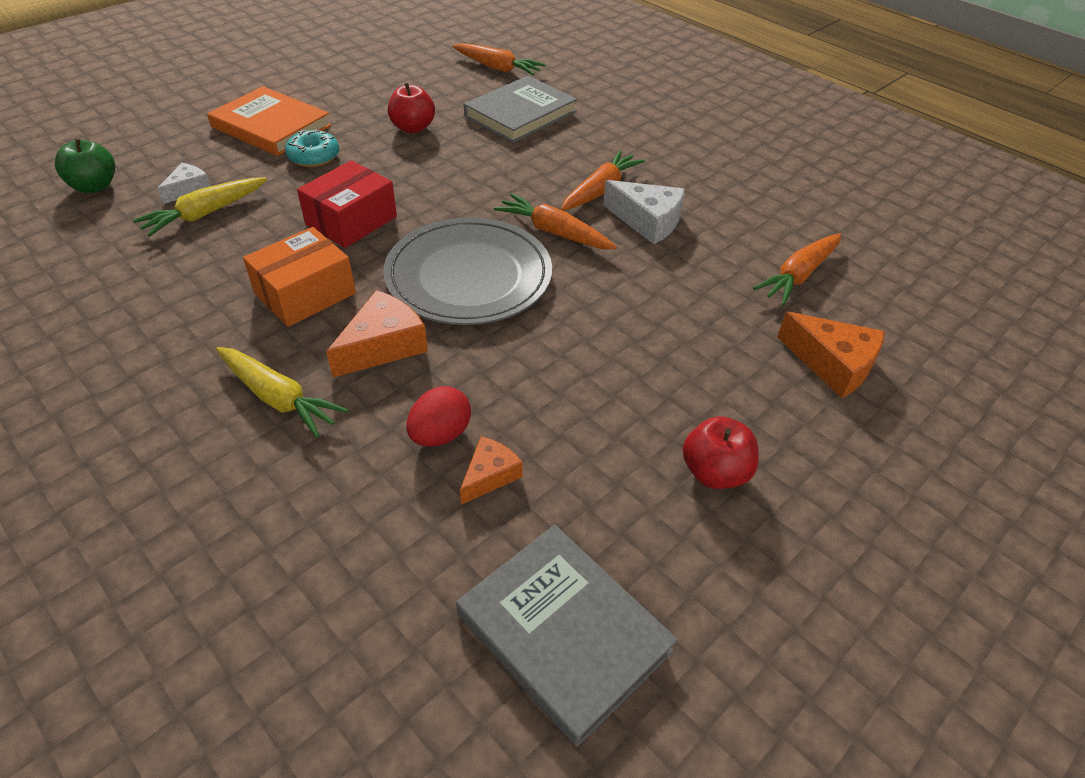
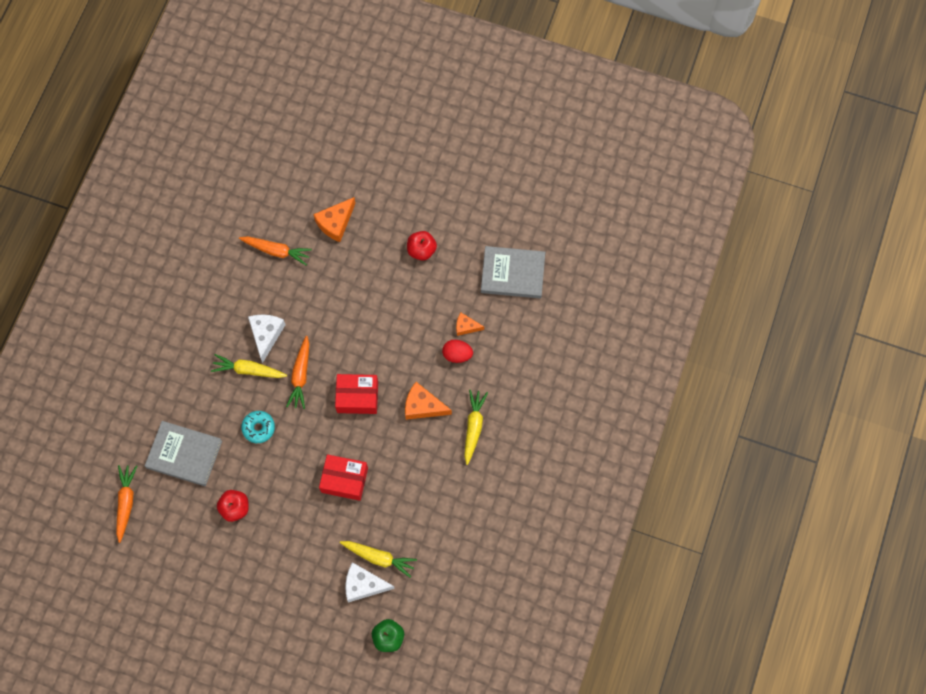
camera: 115 degrees left, 25 degrees up
(188, 189) = (363, 585): white cheese -> white cheese, size x1.63
(271, 126) = (278, 592): orange book -> none
(305, 293) = (409, 462): orange box -> none
(314, 157) = (297, 542): turquoise donut -> turquoise donut (258, 428)
(468, 276) = (357, 397): grey plate -> red box
(563, 632) = (512, 274): grey book -> grey book turned 75 degrees clockwise
(600, 190) = (248, 370): orange carrot -> yellow carrot
(832, 364) = (335, 223): orange cheese -> orange cheese turned 150 degrees counterclockwise

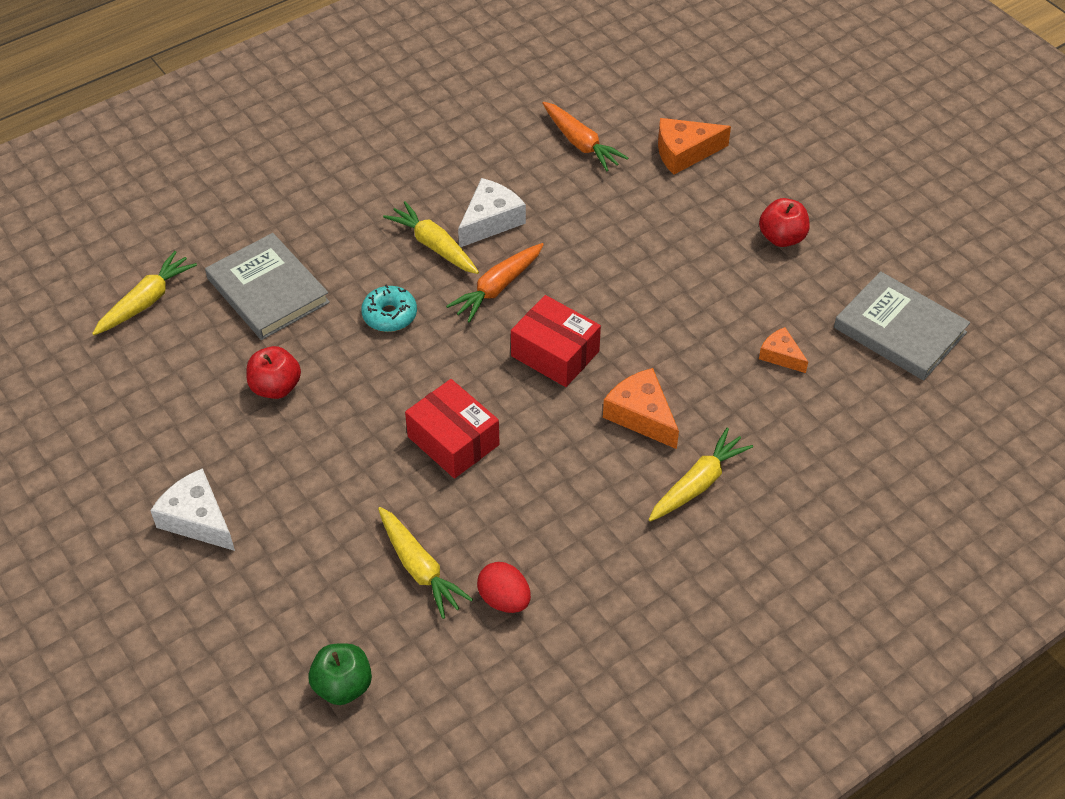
camera: 35 degrees right, 20 degrees down
(126, 502) = (146, 301): orange carrot -> yellow carrot
(363, 585) = (367, 590): white cheese -> white cheese (197, 519)
(457, 355) = (741, 381): red egg -> red egg (504, 599)

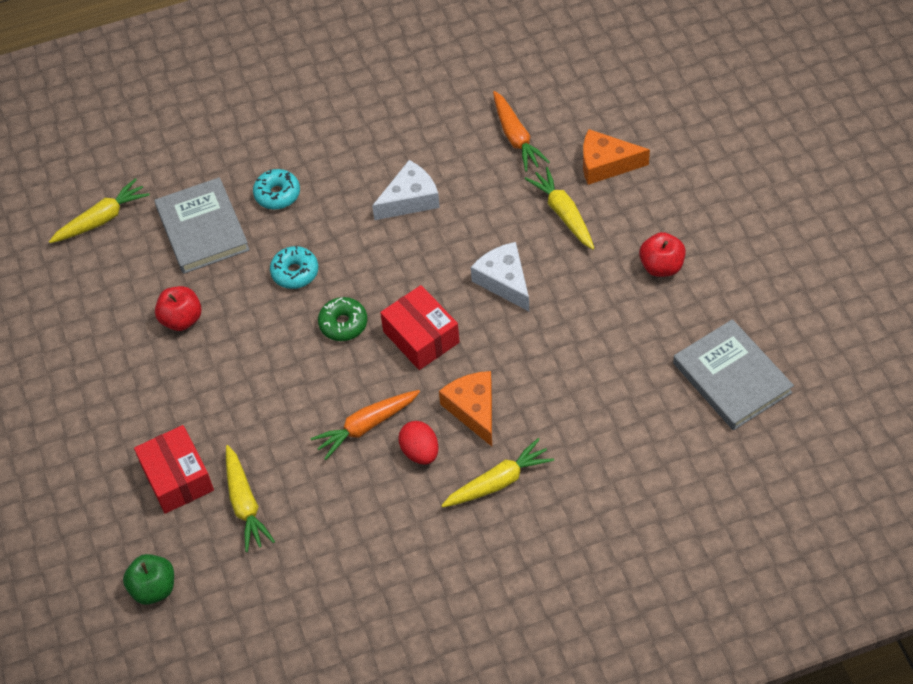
camera: 20 degrees right, 5 degrees up
(197, 519) = (85, 422): white cheese -> white cheese (504, 281)
(341, 241) = (277, 194): none -> turquoise donut
(434, 246) = (353, 214): yellow carrot -> yellow carrot (563, 213)
(453, 441) = (309, 398): red box -> red box (177, 478)
(463, 357) = (343, 324): none -> green donut
(497, 288) = (394, 265): orange carrot -> orange carrot (366, 426)
(504, 599) = (303, 546): red egg -> red egg (420, 452)
(781, 355) = (615, 380): orange cheese -> none

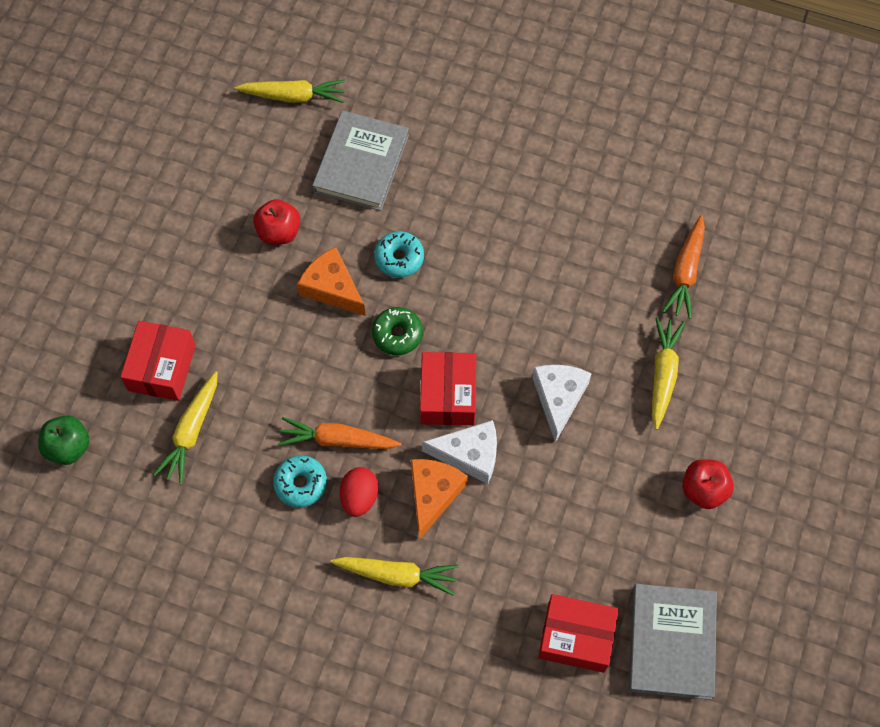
camera: 35 degrees right, 10 degrees up
(277, 194) = (445, 176): turquoise donut -> turquoise donut (301, 484)
(410, 199) = (547, 263): white cheese -> white cheese (469, 455)
(605, 164) = (741, 356): orange cheese -> orange cheese (332, 288)
(664, 424) = (576, 637): none -> red box

